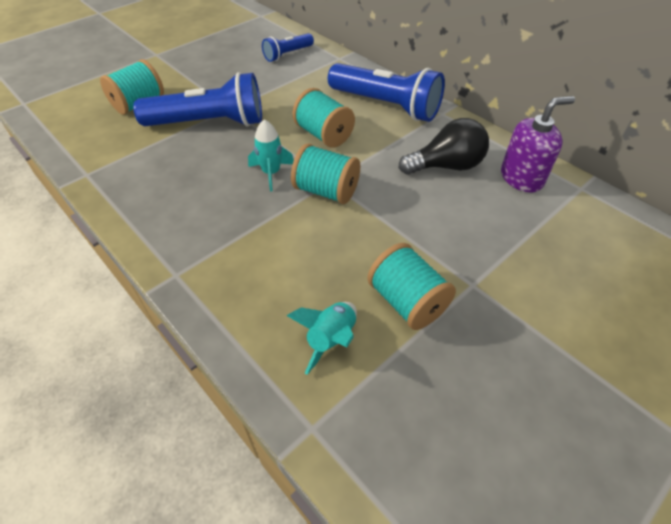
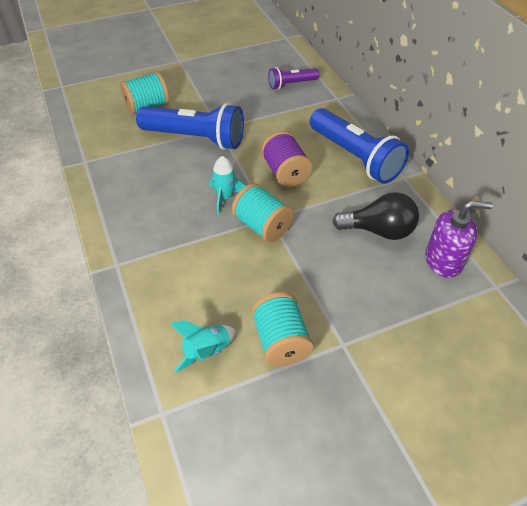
camera: 20 degrees right, 0 degrees up
(287, 54) = (291, 84): blue flashlight -> purple flashlight
(323, 135) = (285, 173): turquoise spool -> purple spool

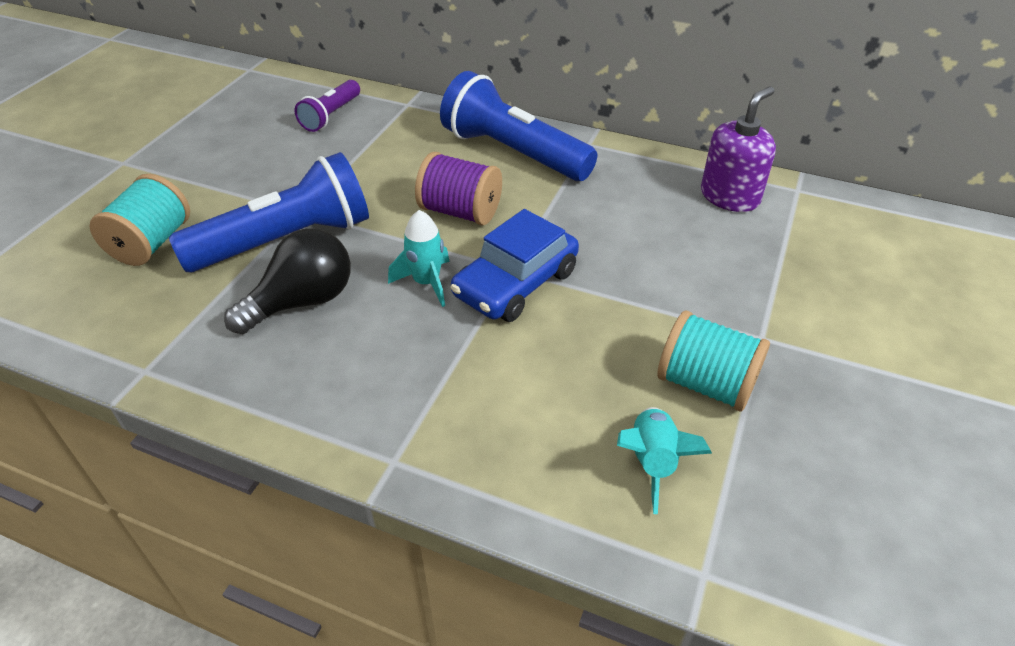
camera: 45 degrees left, 5 degrees down
(262, 226) = (515, 283): turquoise spool -> blue car
(355, 157) = (513, 152): blue flashlight -> blue flashlight turned 150 degrees counterclockwise
(379, 231) = (638, 208): black light bulb -> black light bulb (302, 302)

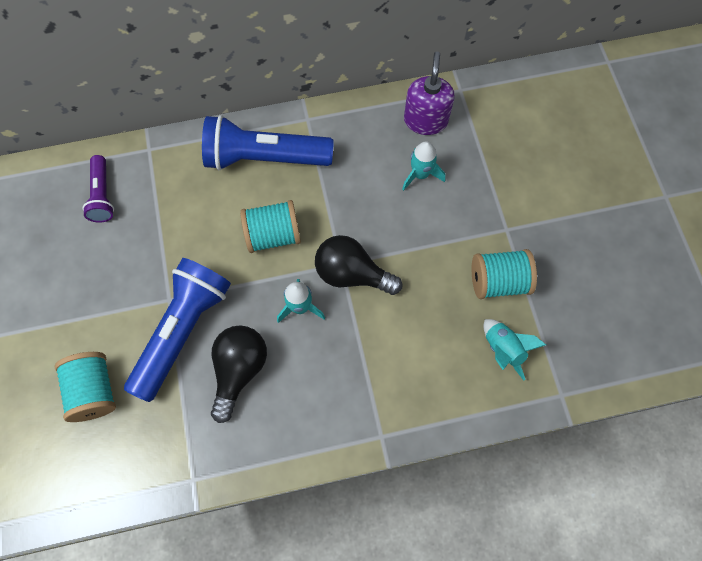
camera: 35 degrees left, 25 degrees up
(460, 212) = (273, 235): purple spool -> turquoise spool
(515, 283) = (352, 274): blue car -> black light bulb
(683, 237) = (420, 174): none -> turquoise rocket

